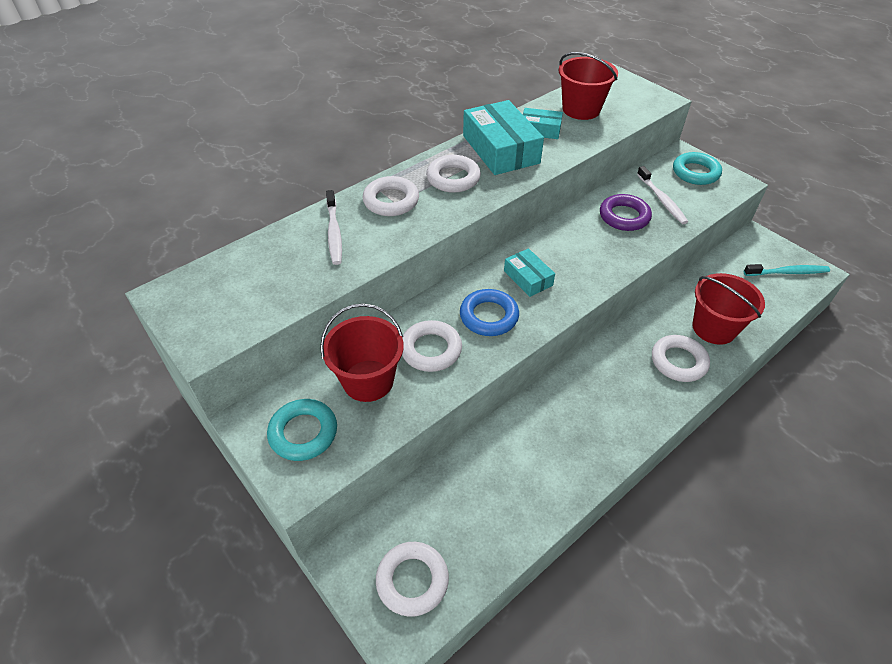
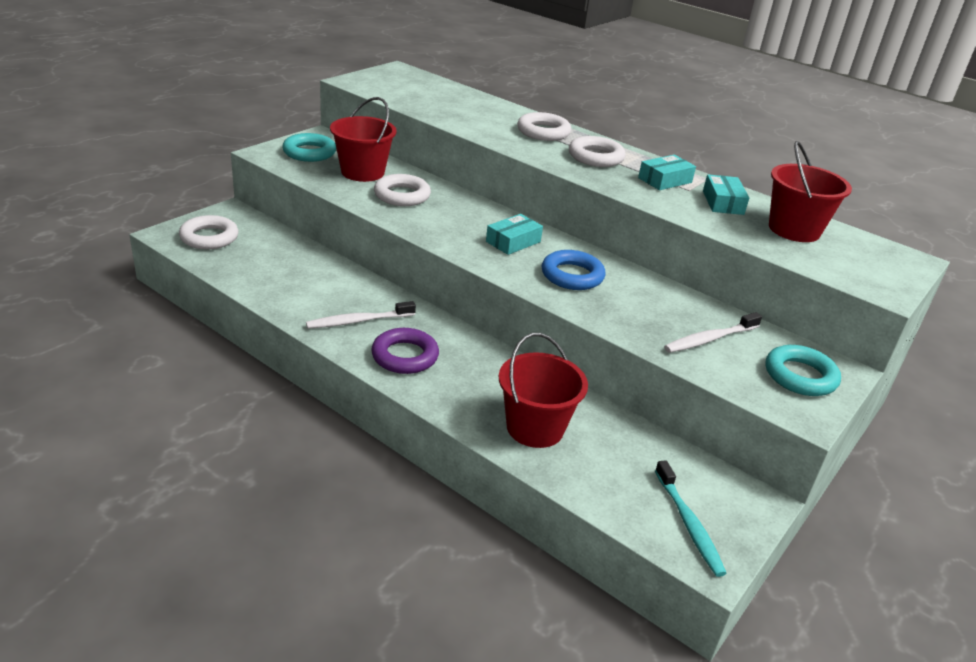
camera: 75 degrees right, 15 degrees down
(334, 232) = (488, 113): white toothbrush -> white toothbrush (358, 321)
(489, 316) = (451, 221): blue ring -> blue ring (572, 275)
(500, 149) = (665, 180): turquoise box -> turquoise box, size x0.54
(624, 216) = (654, 307): purple ring -> purple ring (405, 356)
(678, 361) = (467, 391): white ring -> none

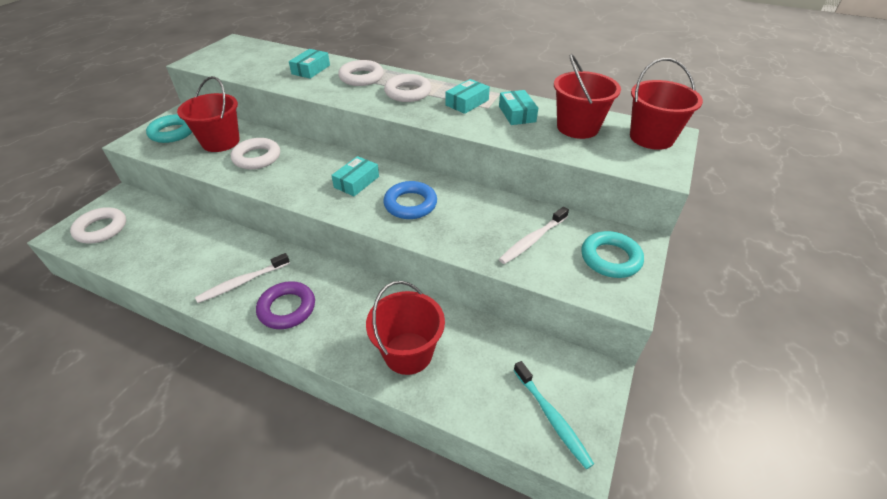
camera: 10 degrees left, 10 degrees up
(485, 113) = (311, 69): none -> turquoise box
(884, 257) = (651, 138): none -> red bucket

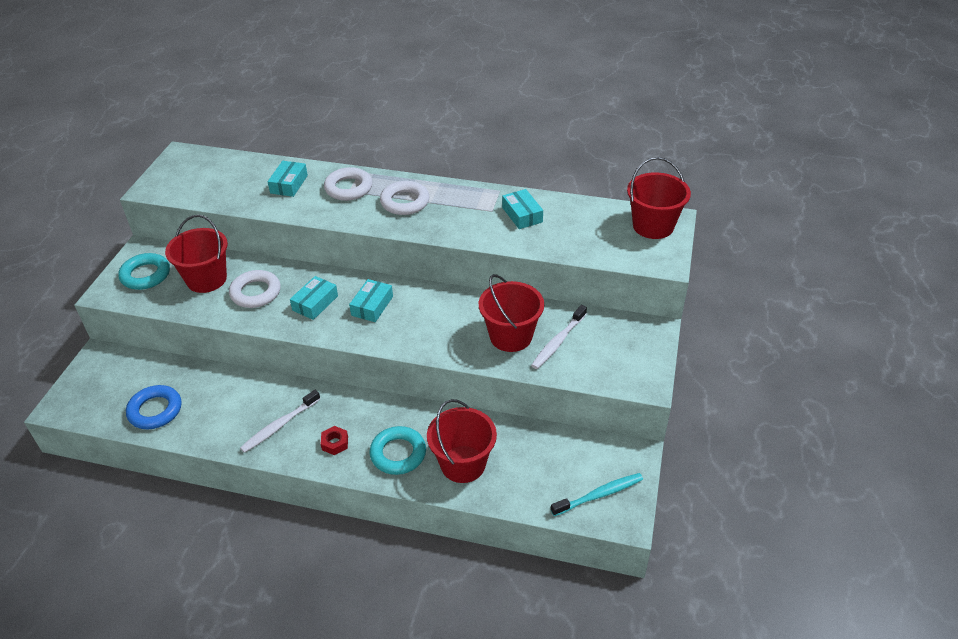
camera: 10 degrees left, 0 degrees up
(101, 229) = (99, 394): white ring -> none
(287, 308) = (335, 443): purple ring -> red nut
(410, 204) = (434, 322): blue ring -> blue ring (155, 410)
(467, 102) = (469, 207): turquoise box -> turquoise box (315, 303)
(552, 417) = (599, 495): turquoise toothbrush -> turquoise toothbrush turned 75 degrees counterclockwise
(577, 127) = (583, 223): red bucket -> red bucket (511, 336)
(610, 258) = (630, 349): turquoise ring -> turquoise ring (398, 454)

